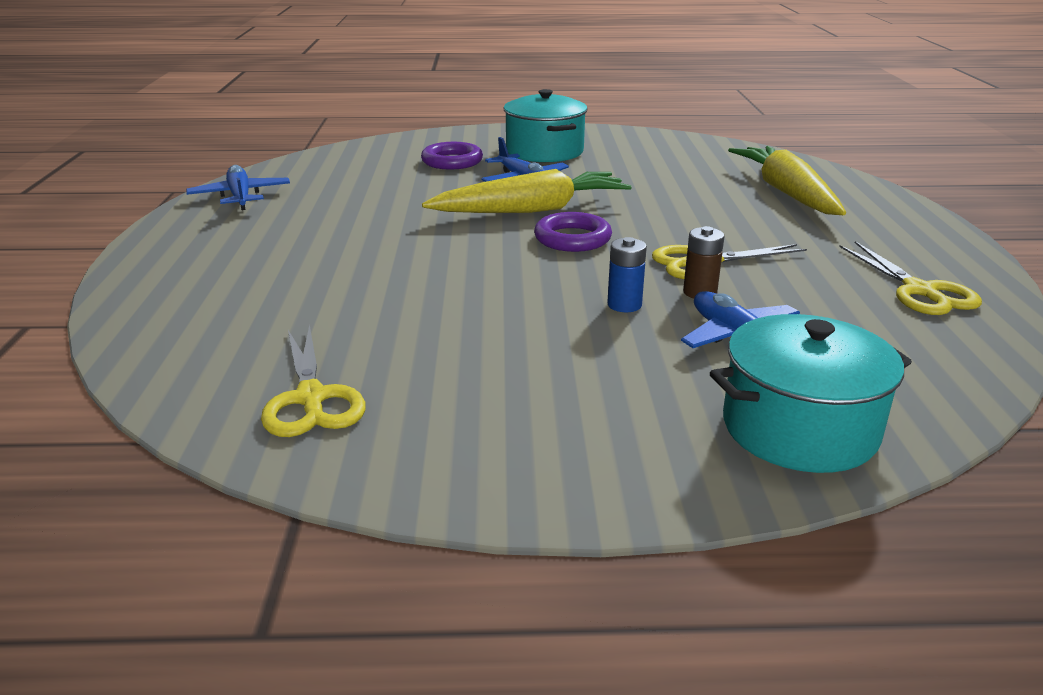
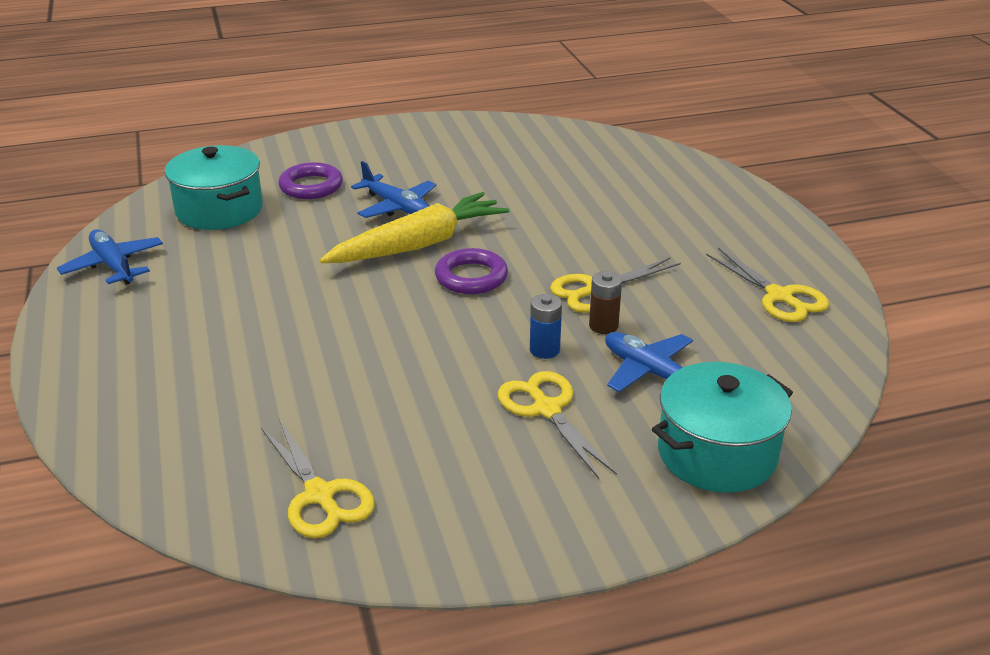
camera: 15 degrees left, 5 degrees up
(544, 151) = (399, 160): turquoise pot -> turquoise pot (219, 210)
(604, 356) = (547, 409): none -> yellow scissors
(786, 193) = (645, 191): yellow carrot -> none

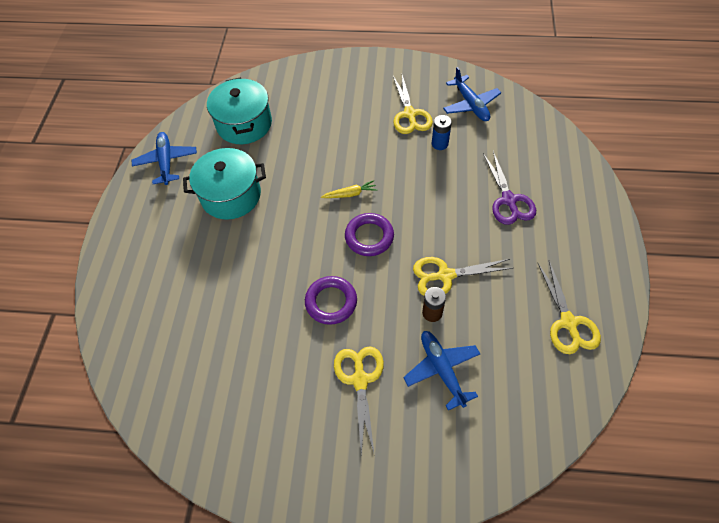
camera: 25 degrees right, 25 degrees up
(311, 186) = (308, 114): purple ring -> purple ring (331, 302)
(320, 495) = (201, 406): yellow scissors -> yellow scissors (409, 114)
(397, 207) = (352, 151): blue plane -> blue plane (471, 104)
(419, 245) = (350, 194): yellow carrot -> yellow carrot, size x0.41
(544, 350) = (384, 323): blue battery -> blue battery (439, 144)
(633, 212) = (508, 200): none -> purple scissors
(717, 454) = (446, 460): turquoise pot -> turquoise pot (231, 195)

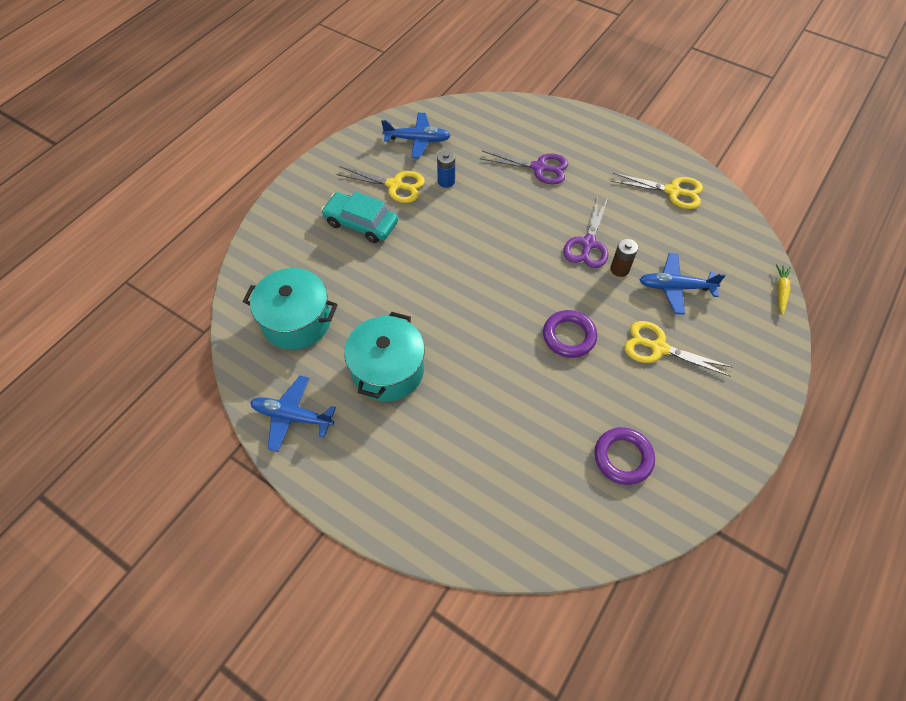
camera: 65 degrees left, 0 degrees up
(350, 194) = (457, 270): yellow carrot -> yellow carrot (781, 291)
(356, 114) = (361, 223): none -> turquoise car
(369, 237) = (515, 277): purple ring -> purple ring (623, 457)
(445, 275) = (588, 243): yellow scissors -> purple scissors

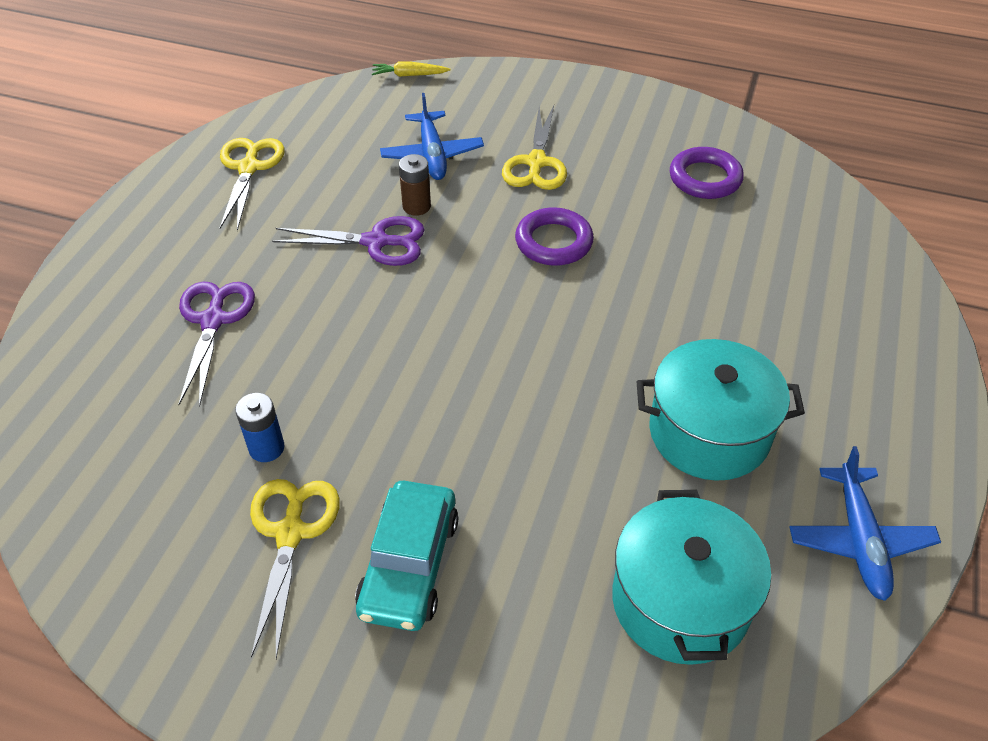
camera: 105 degrees left, 10 degrees down
(418, 140) = (146, 526): blue plane -> none

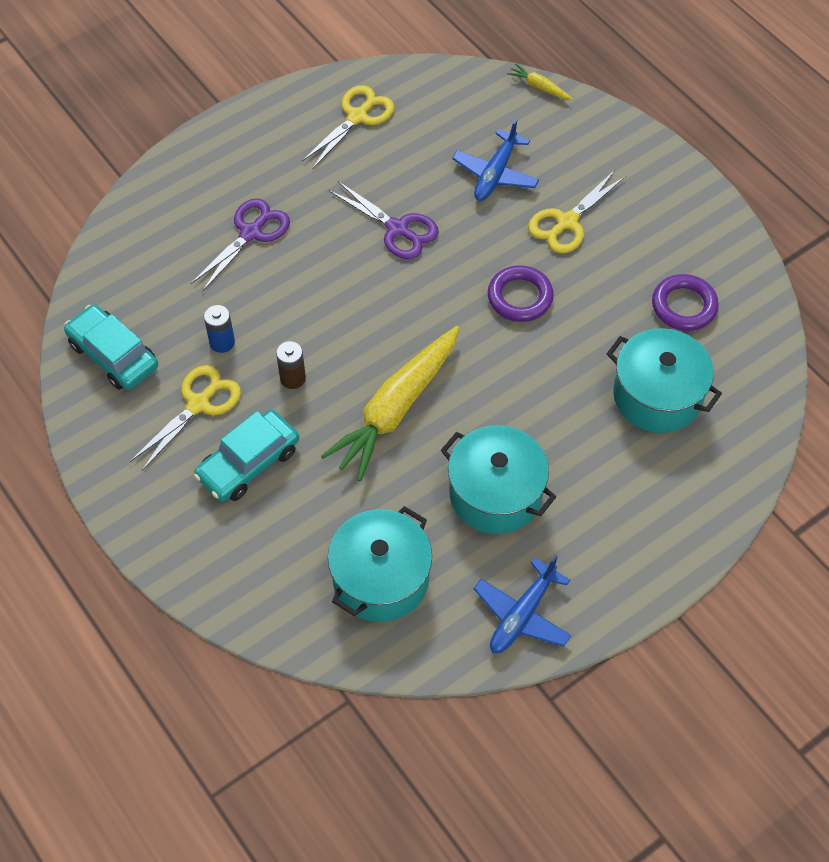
camera: 35 degrees right, 10 degrees up
(131, 538) = (113, 355): none -> turquoise car
(416, 206) = (448, 214): brown battery -> brown battery (292, 378)
(528, 408) = (396, 409): none -> yellow carrot
(760, 259) = (657, 396): none -> turquoise pot

